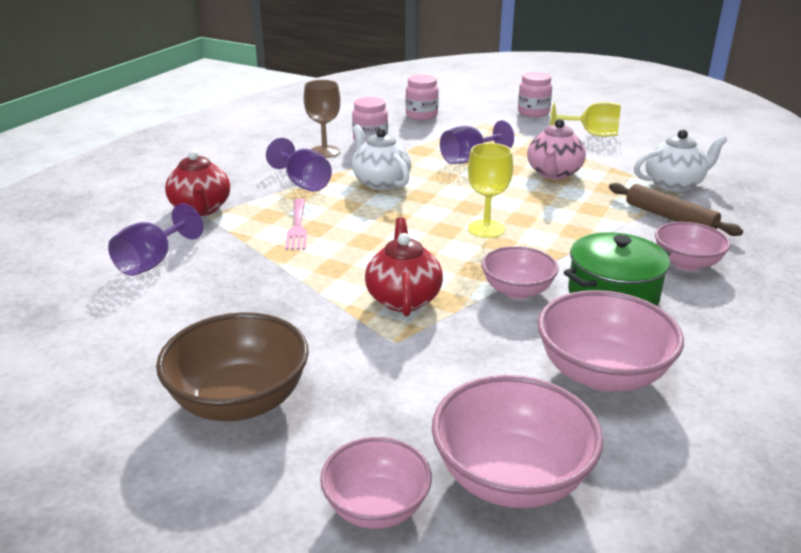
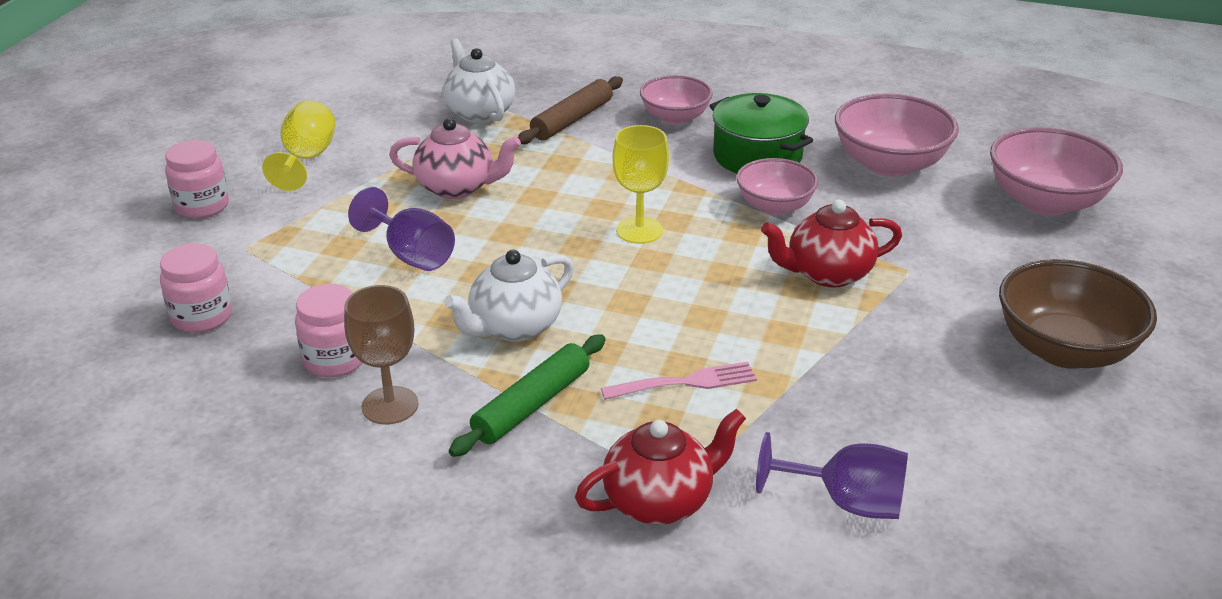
camera: 100 degrees left, 5 degrees up
(303, 183) = (532, 405): purple goblet -> green rolling pin
(376, 507) = (1124, 256): pink bowl -> none

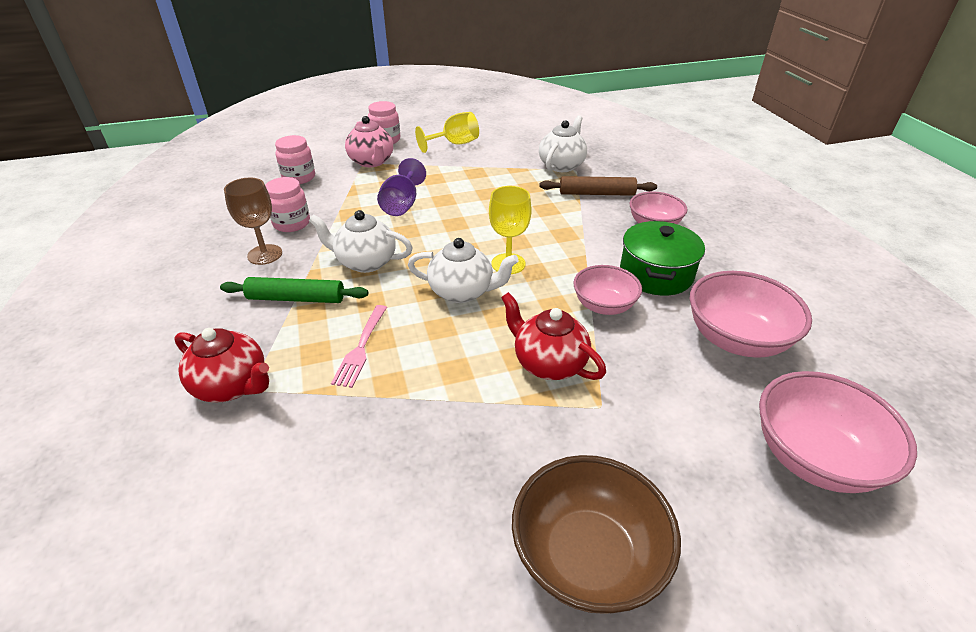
camera: 55 degrees right, 5 degrees up
(457, 187) = (479, 190): pink teapot -> pink teapot (372, 162)
(657, 279) = (462, 292): none -> white teapot
(684, 383) = (361, 347): pink fork -> pink fork turned 60 degrees clockwise
(846, 502) = (277, 480): purple goblet -> none

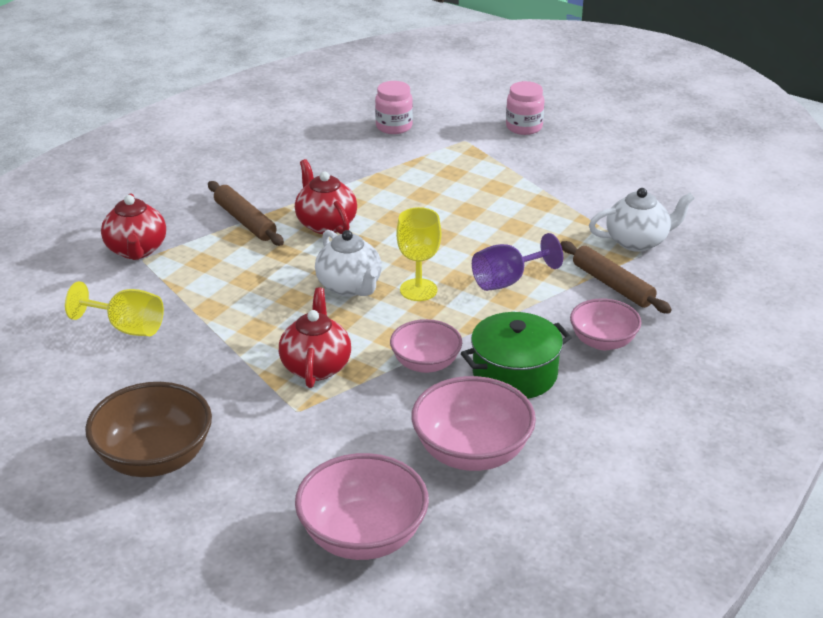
camera: 50 degrees right, 5 degrees down
(265, 254) = (274, 177): brown goblet -> none
(291, 223) = (327, 164): pink jar -> none
(296, 298) = (245, 221): green rolling pin -> brown rolling pin
(361, 347) = (230, 277): pink fork -> none
(365, 262) = (325, 224): white teapot -> red teapot
(372, 162) = (474, 143): pink teapot -> none
(402, 205) = (429, 195): purple goblet -> purple goblet (507, 281)
(454, 144) = (578, 164): yellow goblet -> yellow goblet (127, 327)

